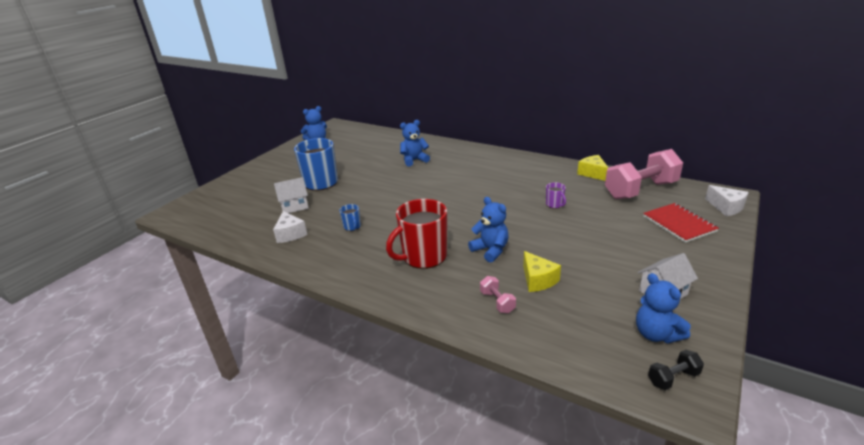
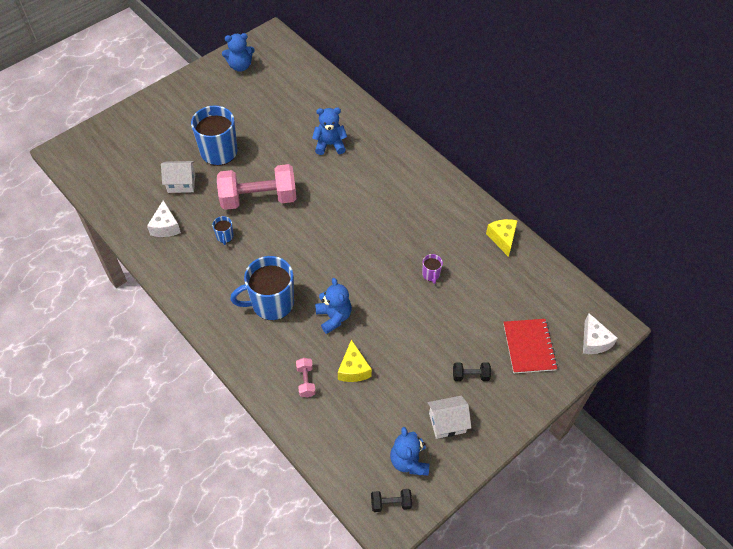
camera: 15 degrees right, 25 degrees up
(423, 256) = (271, 303): red mug -> blue mug
(640, 190) = (531, 284): pink dumbbell -> pink dumbbell (258, 198)
(649, 254) = (470, 375): none -> black dumbbell

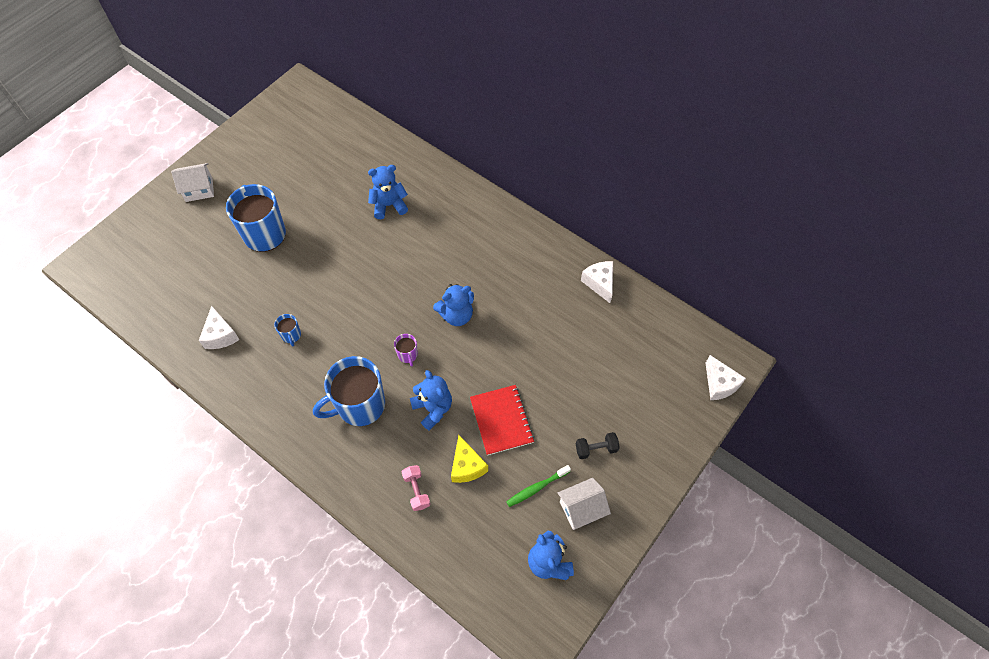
camera: 10 degrees left, 5 degrees up
(181, 183) = (229, 280): white house -> white house (199, 189)
(240, 66) = (269, 127): blue teddy bear -> blue teddy bear (456, 315)
(258, 198) = (321, 283): pink dumbbell -> none
(391, 503) = (538, 615): black dumbbell -> none
(411, 398) = (537, 488): none -> green toothbrush
(431, 274) = (530, 339): purple mug -> purple mug (407, 355)
(502, 238) = (599, 283): yellow cheese -> white cheese
(529, 346) = (652, 403): red notebook -> red notebook (501, 420)

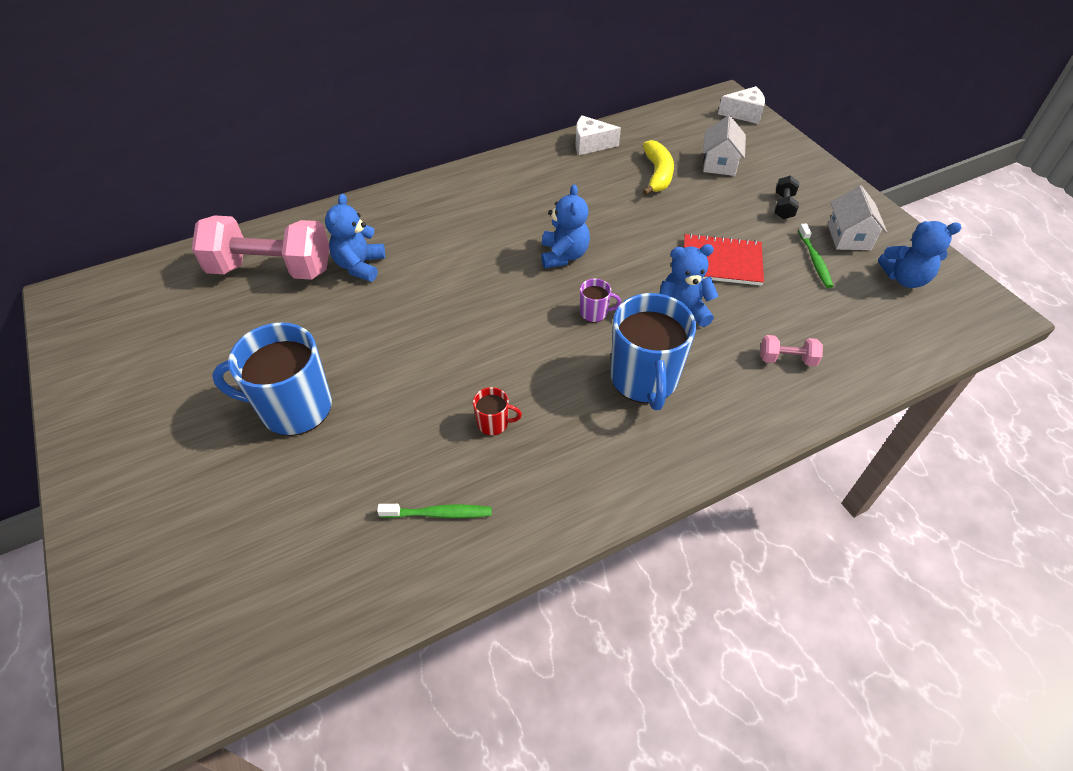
camera: 65 degrees left, 10 degrees down
(199, 189) = (134, 472): white house -> white house (719, 163)
(220, 335) = (438, 513): white cheese -> green toothbrush
(291, 335) = (493, 423): blue mug -> red mug
(364, 163) = (271, 269): none -> pink dumbbell
(467, 466) = (769, 306): yellow cheese -> none
(587, 343) = (657, 174): none -> yellow banana

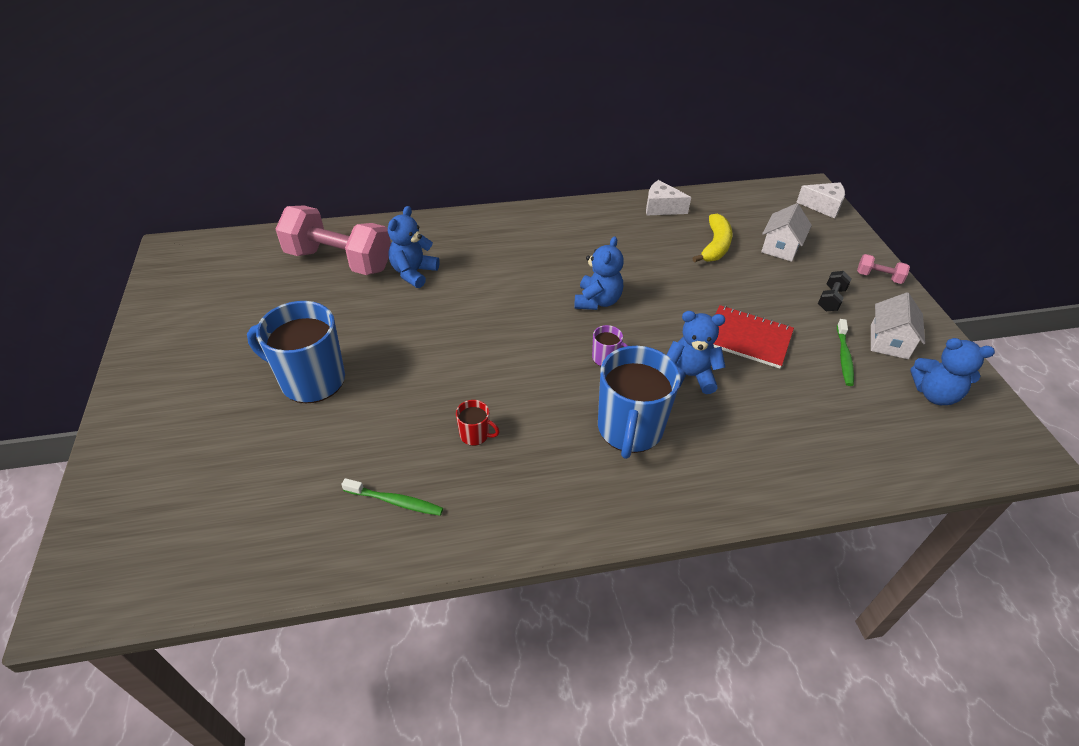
camera: 15 degrees right, 5 degrees down
(787, 359) = (779, 444): pink dumbbell -> pink dumbbell (878, 277)

